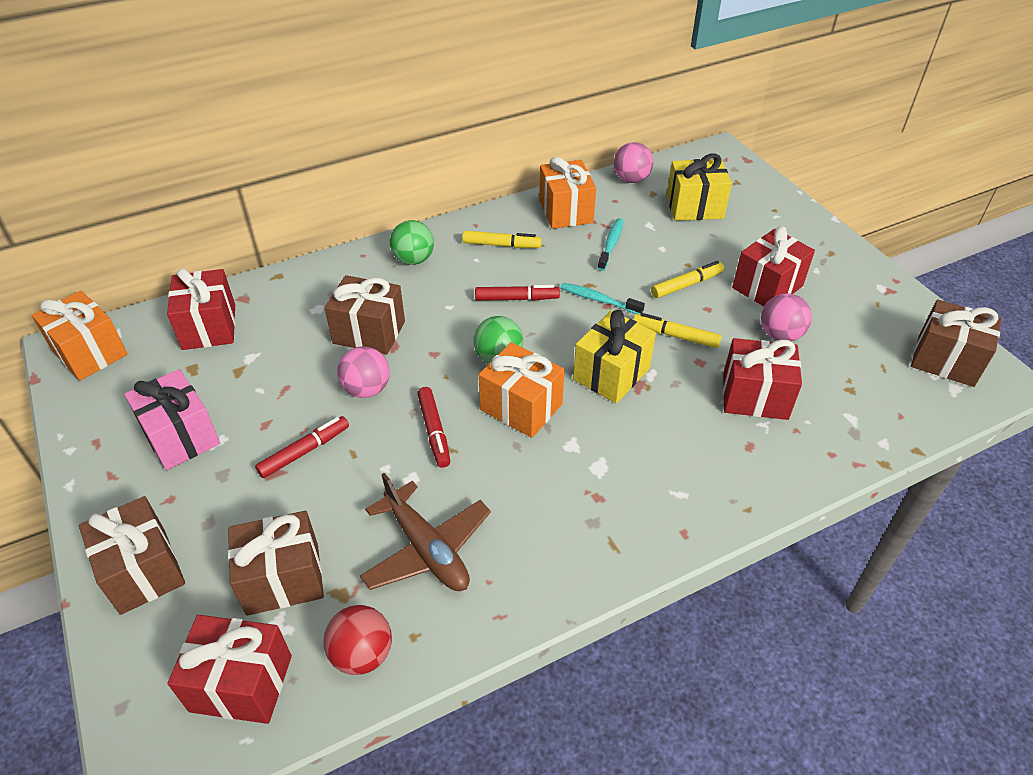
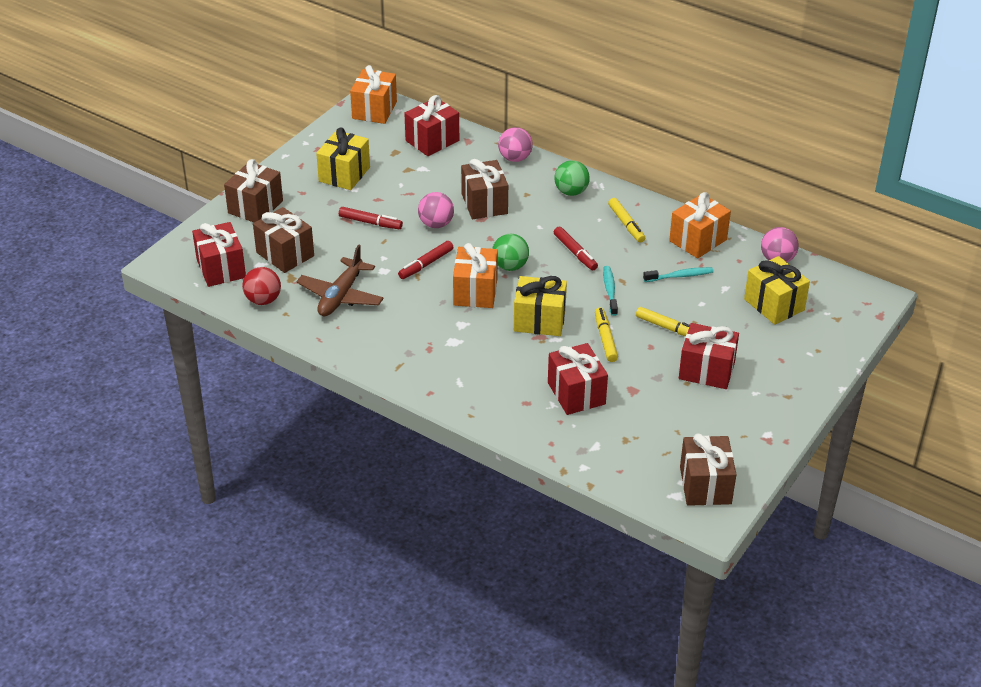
camera: 60 degrees right, 5 degrees down
(181, 436) = (344, 174): pink gift -> yellow gift
(780, 335) = (654, 390): pink ball -> pink ball (515, 158)

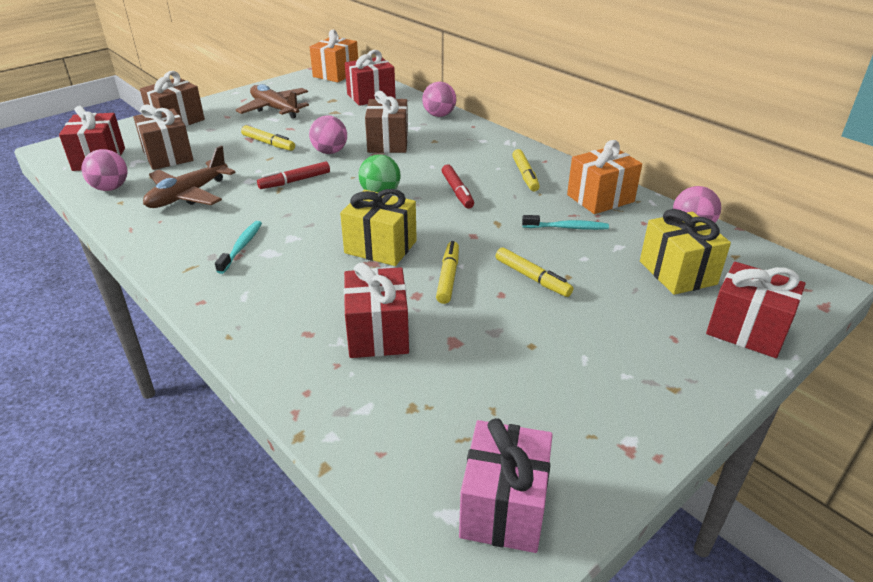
camera: 15 degrees right, 5 degrees down
(263, 300) = (110, 188): red ball -> pink ball
(344, 174) = (275, 109): yellow gift -> brown plane
(370, 222) = (268, 143): red marker -> yellow marker
(475, 292) = (328, 210): orange gift -> none
(571, 192) = (480, 144): green ball -> none
(610, 290) = (478, 230): turquoise toothbrush -> turquoise toothbrush (241, 246)
(705, 485) = (503, 507): brown gift -> pink gift
(706, 370) = (564, 334): red gift -> red gift (747, 330)

